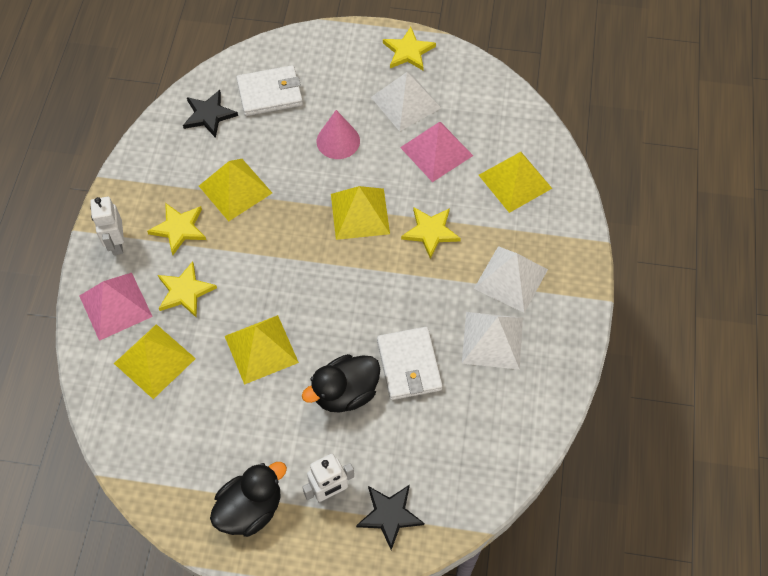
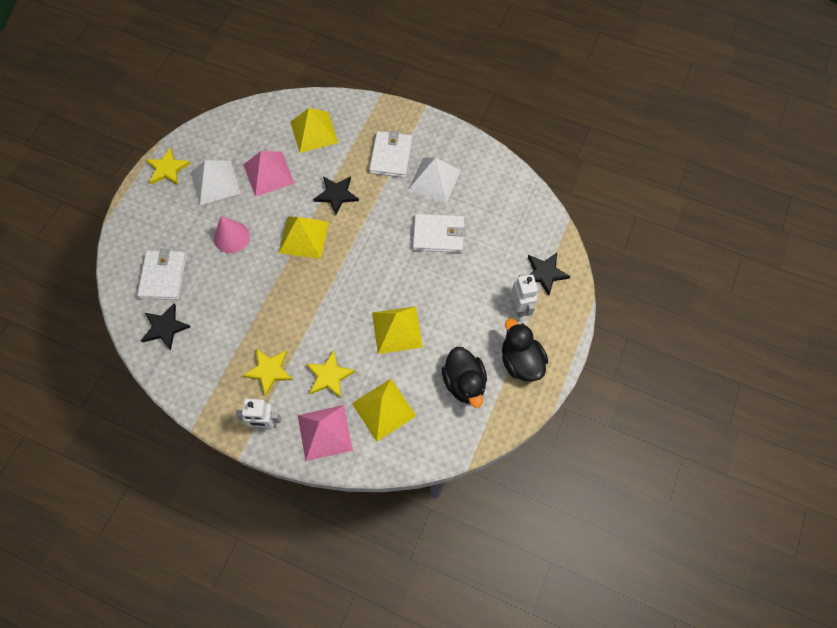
camera: 75 degrees left, 5 degrees up
(235, 189) = (247, 321): yellow pyramid -> none
(345, 393) = (448, 280): black duck -> black duck (464, 383)
(431, 232) = (336, 195): yellow star -> black star
(511, 278) = (391, 156): white pyramid -> white wallet

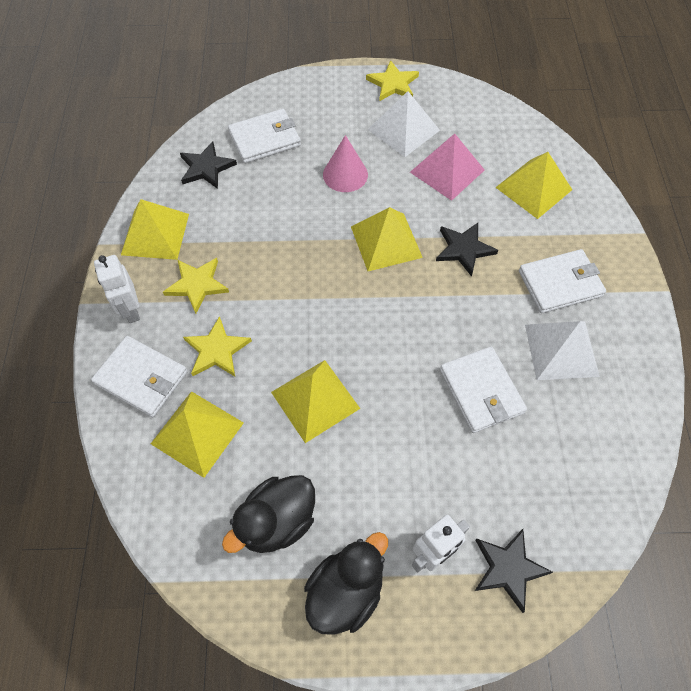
camera: 65 degrees right, 5 degrees down
(206, 385) = (155, 234): none -> yellow pyramid
(325, 432) = (141, 378): pink pyramid -> white wallet

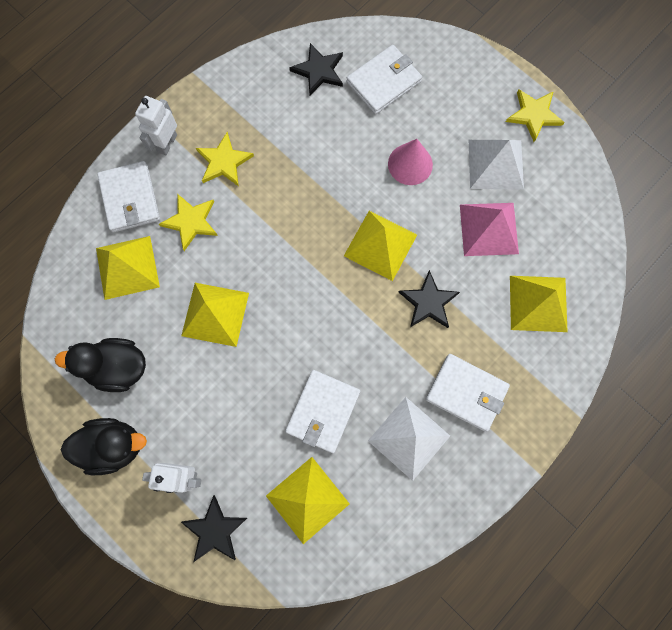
camera: 45 degrees right, 15 degrees up
(155, 234) = (234, 97): yellow pyramid -> yellow pyramid (307, 500)
(265, 139) = (384, 82): white wallet -> white wallet turned 60 degrees counterclockwise

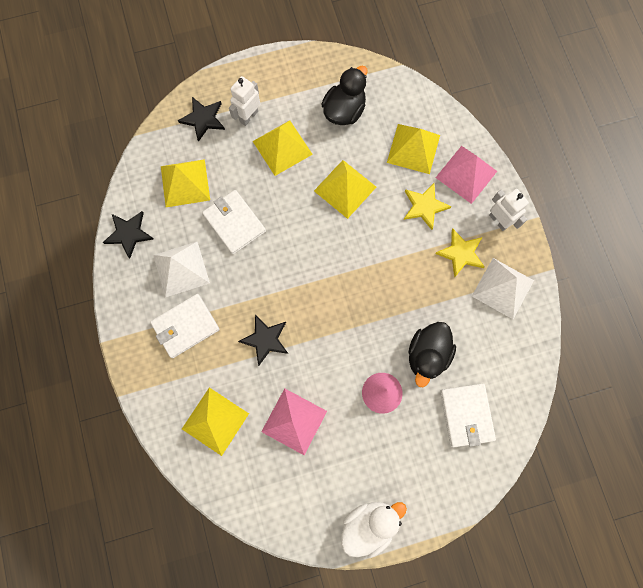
camera: 120 degrees right, 0 degrees up
(113, 446) = (294, 85): black duck -> black duck (427, 355)
(130, 199) = (466, 174): white wallet -> pink pyramid
(319, 71) = (504, 368): black star -> black star (129, 234)
(380, 245) = (329, 330): yellow pyramid -> yellow pyramid (282, 147)
(495, 164) = (344, 462): white pyramid -> white pyramid (502, 288)
(533, 115) = (369, 524): yellow star -> white duck

